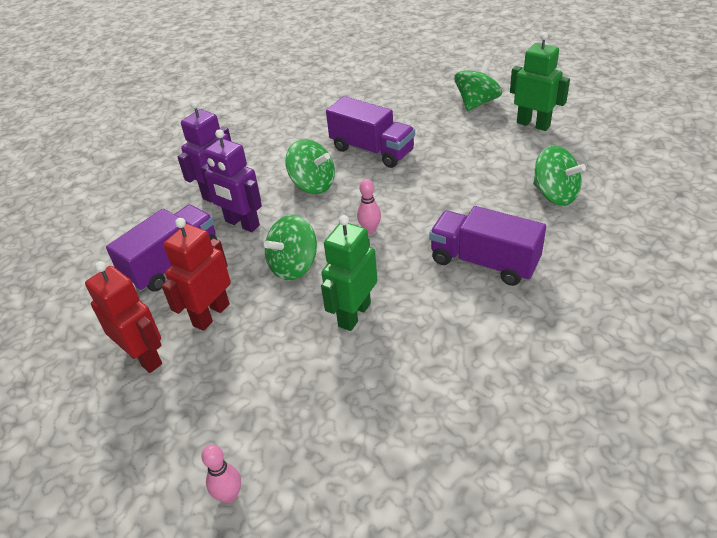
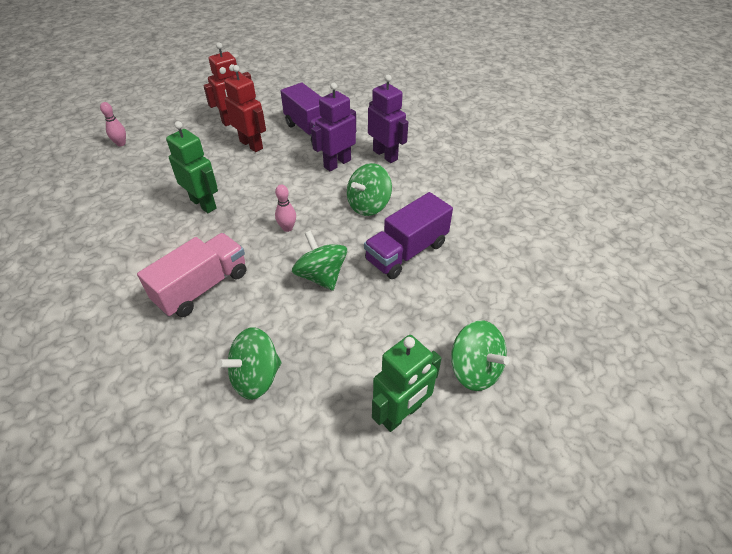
camera: 100 degrees right, 5 degrees up
(293, 266) = (272, 183): green spinning top -> green spinning top (321, 276)
(484, 262) = (202, 287): purple truck -> pink truck

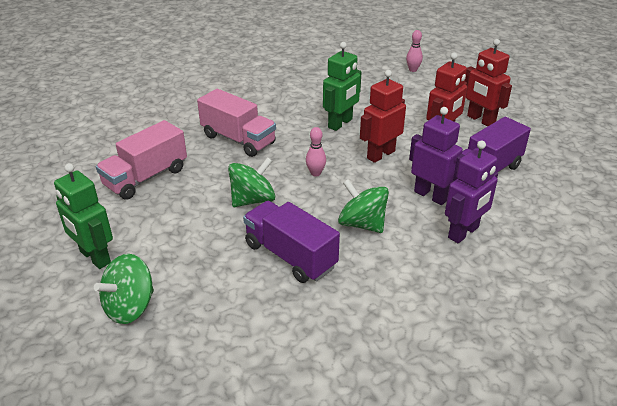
camera: 85 degrees right, 10 degrees down
(256, 377) = (146, 177): green spinning top -> pink truck
(269, 183) = (380, 154): none -> red robot

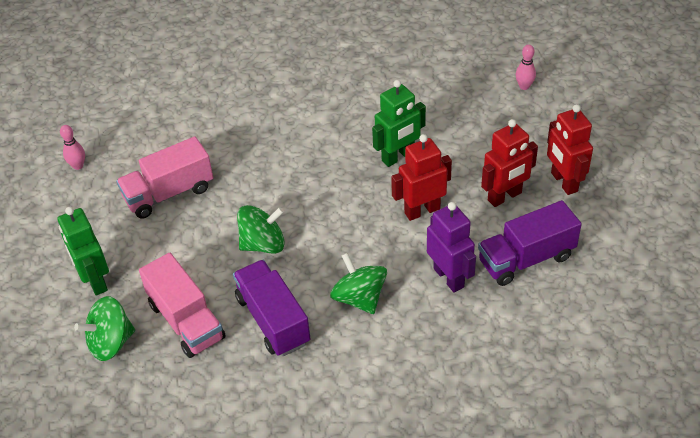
camera: 20 degrees right, 10 degrees up
(238, 139) = (278, 159): pink truck -> pink truck (186, 321)
(315, 173) = (341, 222): pink bowling pin -> pink bowling pin (78, 166)
(463, 233) = (458, 332): purple robot -> none

